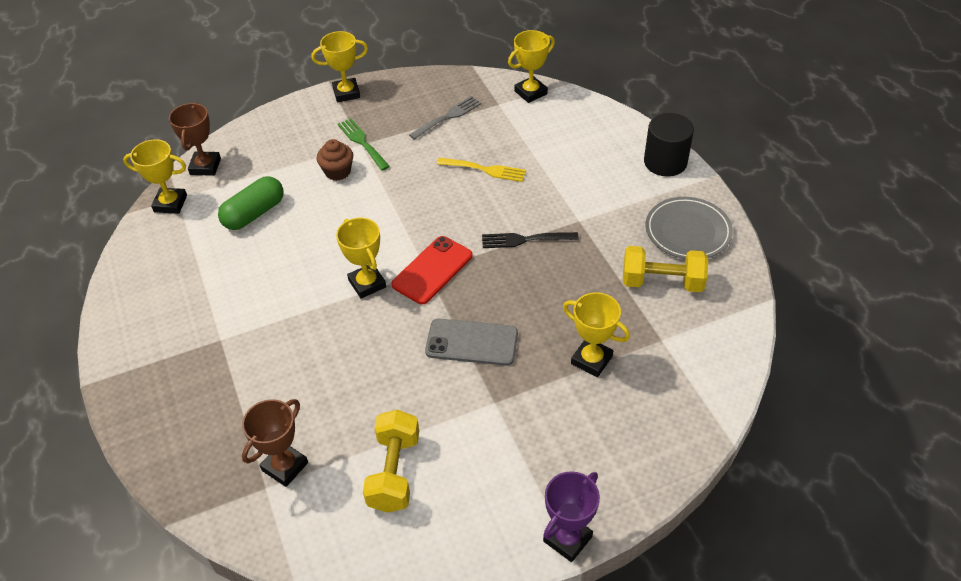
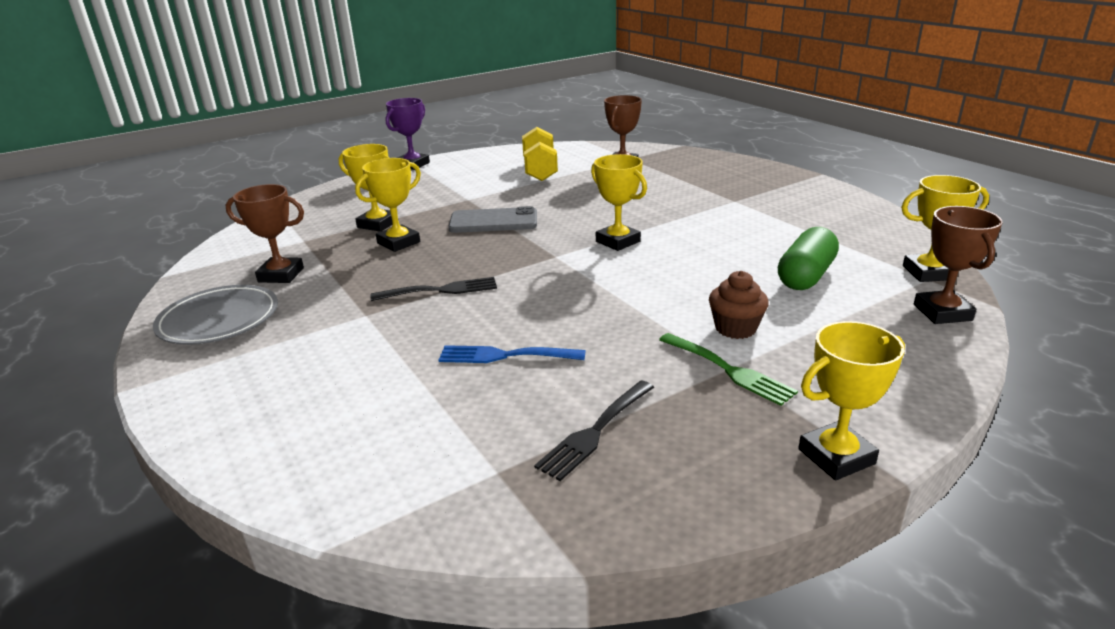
camera: 170 degrees right, 20 degrees down
(432, 270) = (549, 257): red phone -> none
(448, 117) = (595, 431): grey fork -> black fork
(485, 170) = (505, 355): yellow fork -> blue fork
(530, 92) = (425, 508): yellow trophy -> yellow trophy (398, 242)
(662, 282) = (281, 275): yellow dumbbell -> brown trophy
(665, 162) = (196, 400): black cylinder -> none

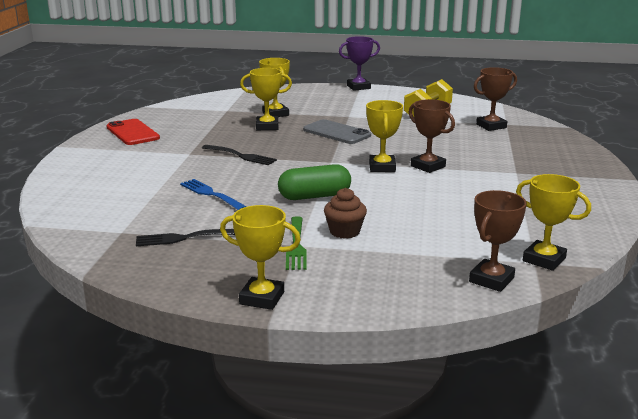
camera: 40 degrees right, 5 degrees down
(219, 319) = (132, 133): grey plate -> red phone
(281, 275) = (188, 123): brown trophy -> brown trophy (428, 166)
(806, 276) = (452, 227): green capsule -> green capsule (314, 196)

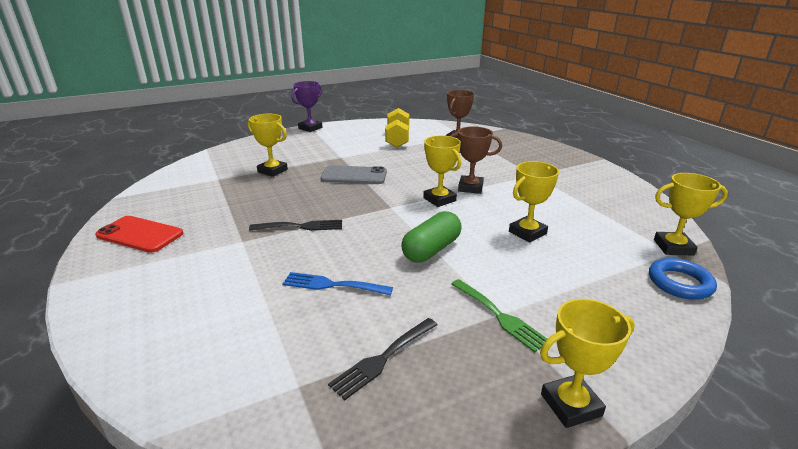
camera: 35 degrees left, 5 degrees up
(267, 126) = (282, 186): yellow trophy -> yellow trophy (527, 233)
(344, 231) = (512, 280): brown cupcake -> none
(491, 280) = (679, 283): brown trophy -> blue ring

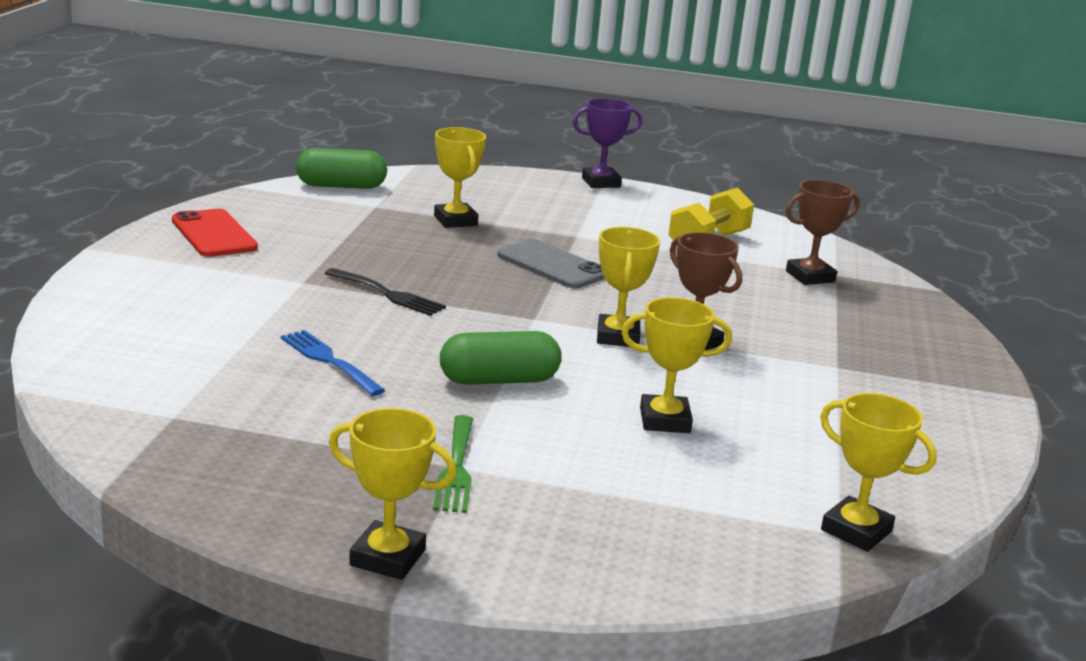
camera: 35 degrees right, 5 degrees down
(181, 174) = (341, 186): none -> green capsule
(383, 358) = (276, 437): black fork -> none
(679, 283) = (765, 559): blue ring -> none

